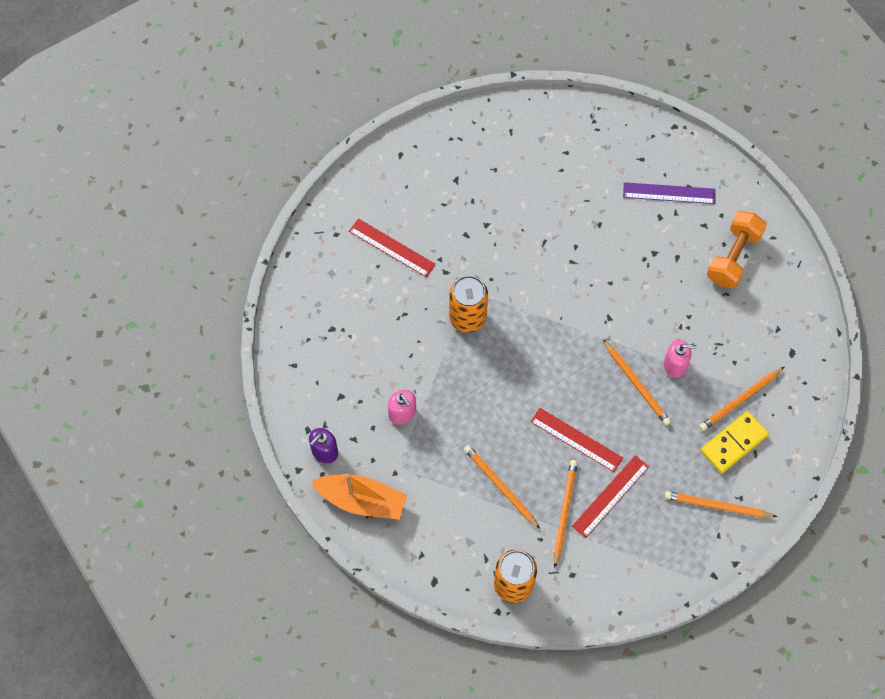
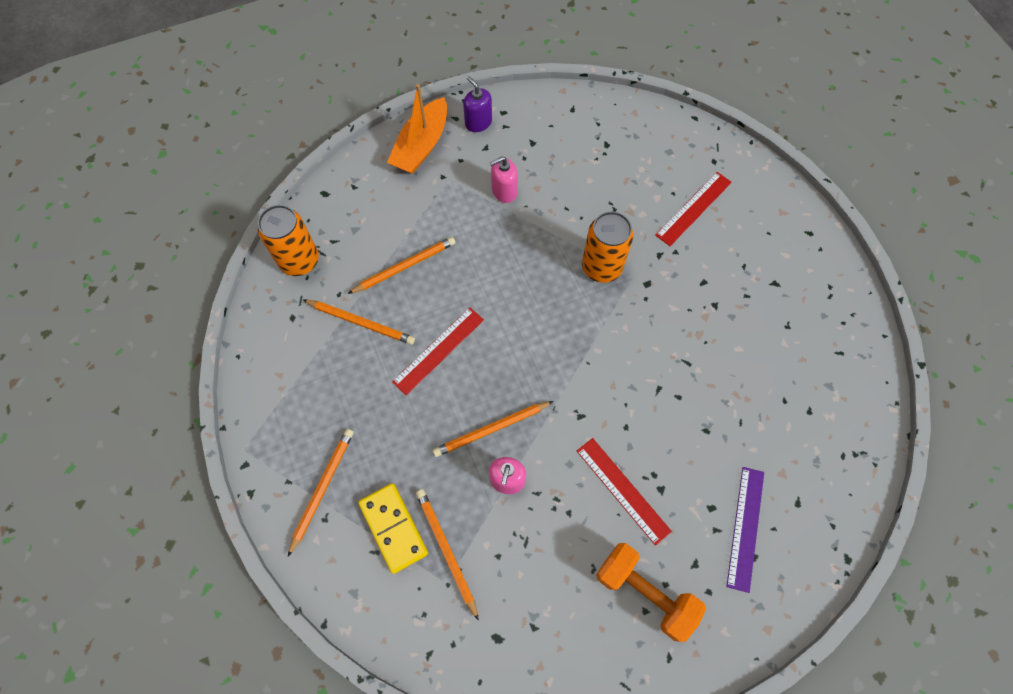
camera: 100 degrees right, 0 degrees up
(610, 496) = (365, 373): red ruler -> red ruler (622, 490)

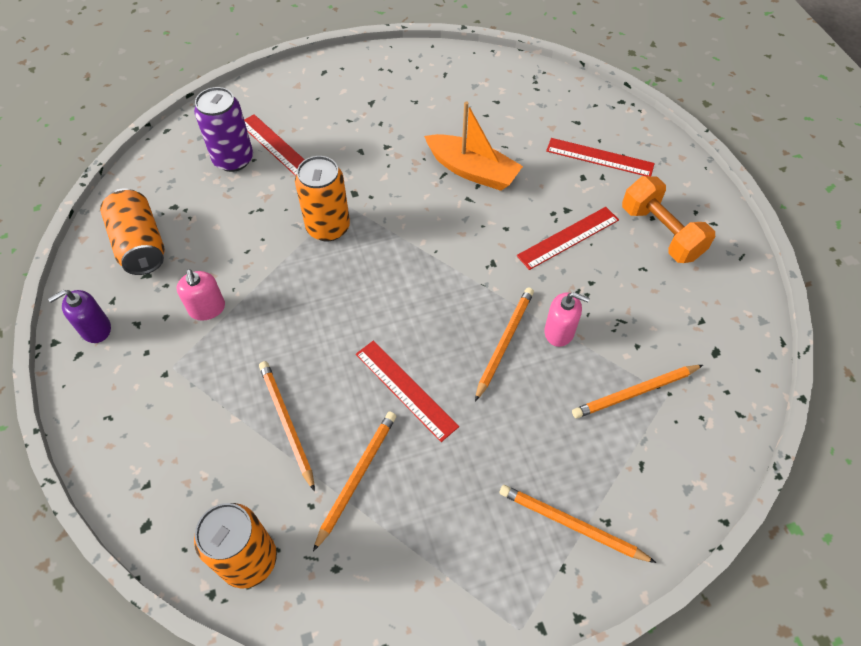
camera: 85 degrees left, 10 degrees down
(393, 528) = (614, 444): yellow domino -> none
(421, 146) = (108, 396): orange boat -> orange boat (472, 171)
(491, 429) = (504, 342): orange pencil -> orange pencil turned 135 degrees counterclockwise
(562, 130) = (140, 245): none -> orange can
(645, 592) = (661, 233): orange dumbbell -> orange dumbbell turned 75 degrees counterclockwise
(669, 177) = (233, 159): none -> purple can
(745, 527) = (599, 157): purple ruler -> red ruler

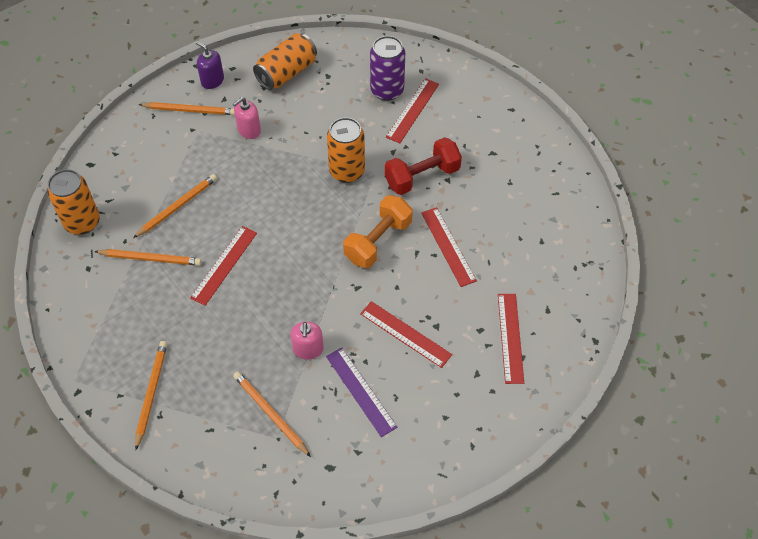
camera: 70 degrees right, 0 degrees up
(371, 165) = (422, 176): none -> red dumbbell
(472, 171) = (448, 246): orange boat -> red ruler
(504, 342) = (285, 315): orange pencil -> orange pencil (190, 110)
(628, 296) = (361, 391): none -> purple ruler
(661, 233) = (441, 404): orange dumbbell -> orange dumbbell (378, 241)

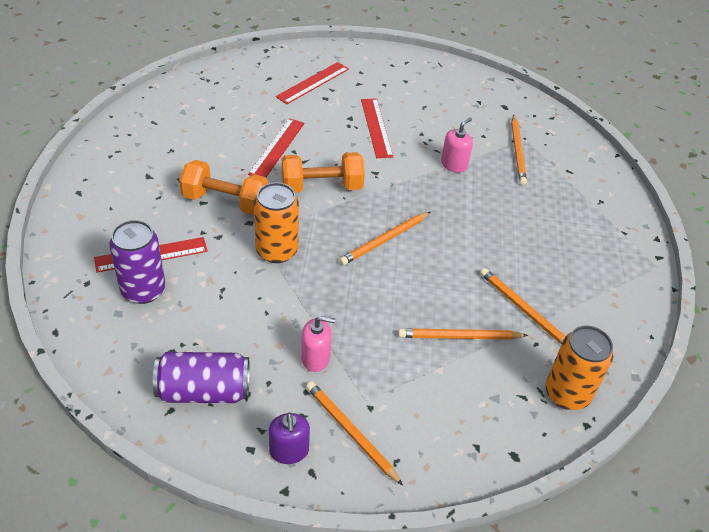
camera: 140 degrees left, 10 degrees down
(151, 393) = (597, 217): orange pencil -> orange pencil (384, 240)
(224, 265) = (462, 258): red ruler -> none
(287, 72) = (204, 391): orange can -> purple can
(361, 391) = (443, 123): purple ruler -> none
(422, 176) = (225, 201): red dumbbell -> orange dumbbell

